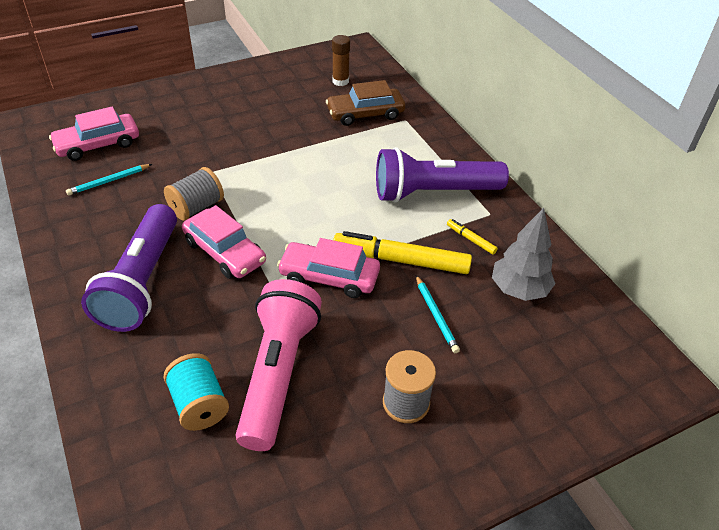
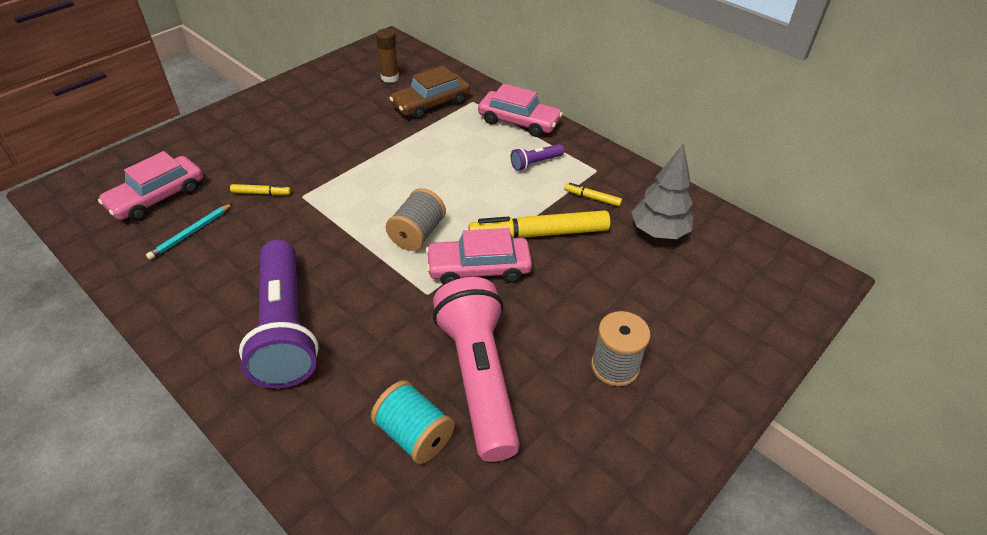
camera: 20 degrees left, 0 degrees up
(180, 161) = (261, 193): none -> yellow marker
(196, 207) = (305, 236): grey spool -> grey spool (417, 234)
(225, 252) = (359, 273): pink car -> pink car (519, 121)
(433, 192) = (535, 163): purple flashlight -> purple flashlight, size x0.42
(436, 315) = (598, 276): turquoise pencil -> none

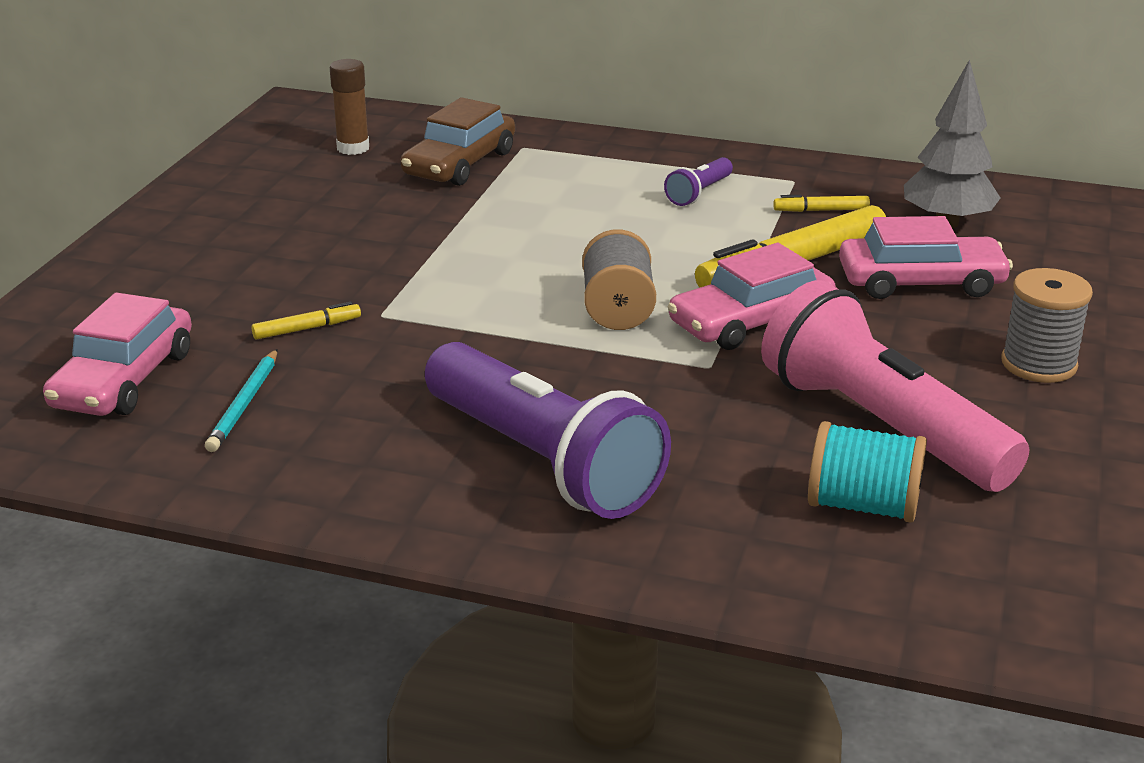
camera: 25 degrees left, 15 degrees down
(519, 121) = (621, 154): pink car -> pink car (920, 282)

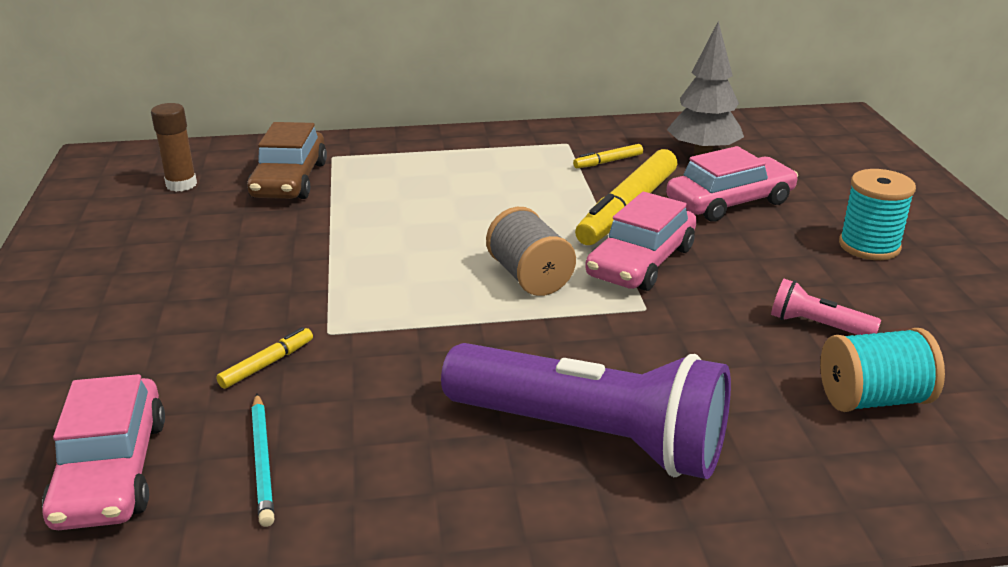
camera: 25 degrees left, 0 degrees up
(699, 193) = (506, 166): purple flashlight -> none
(881, 426) = (818, 325): pink flashlight -> pink flashlight, size x0.42
(1038, 364) = (869, 246): grey spool -> turquoise spool

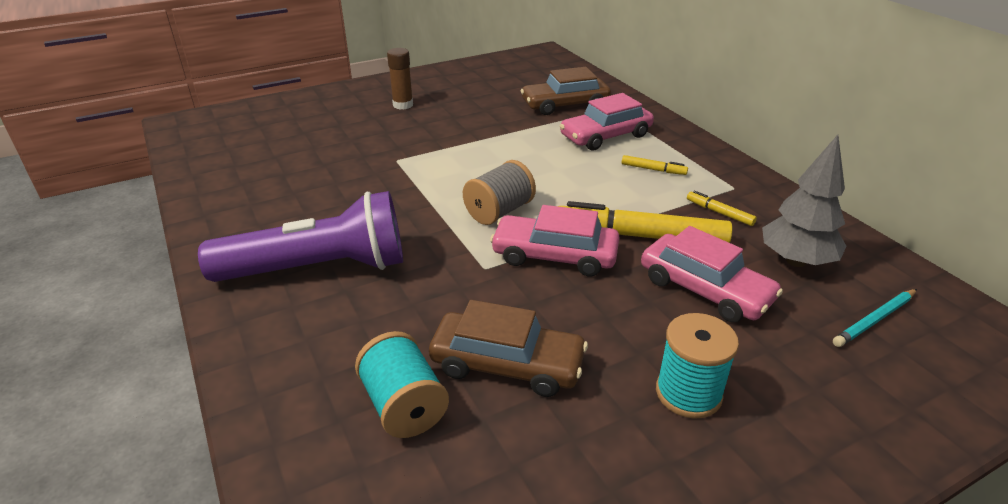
camera: 70 degrees right, 5 degrees up
(111, 471) = (263, 140): pink car -> pink car (605, 136)
(181, 185) = (531, 79): brown glue stick -> brown glue stick (403, 105)
(262, 461) = (276, 172): turquoise pencil -> turquoise pencil (874, 320)
(267, 364) = (359, 151): yellow marker -> yellow marker (653, 169)
(590, 437) = (318, 268): purple flashlight -> purple flashlight turned 105 degrees counterclockwise
(818, 325) = (507, 364): pink flashlight -> brown car

